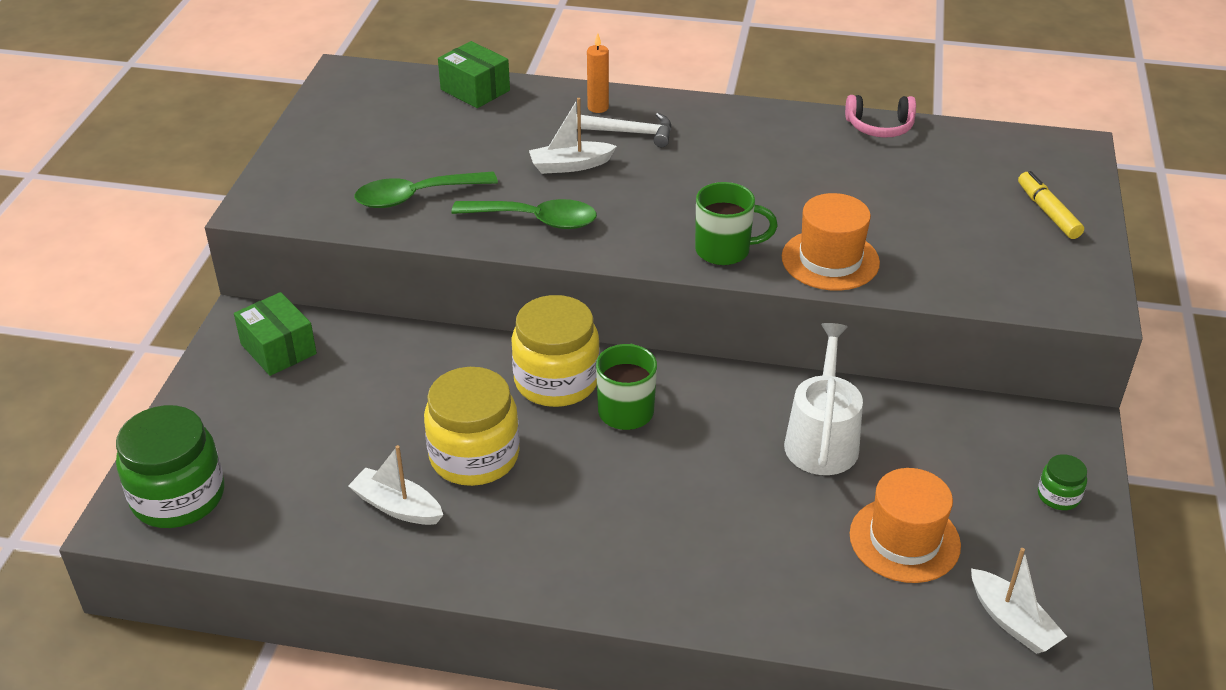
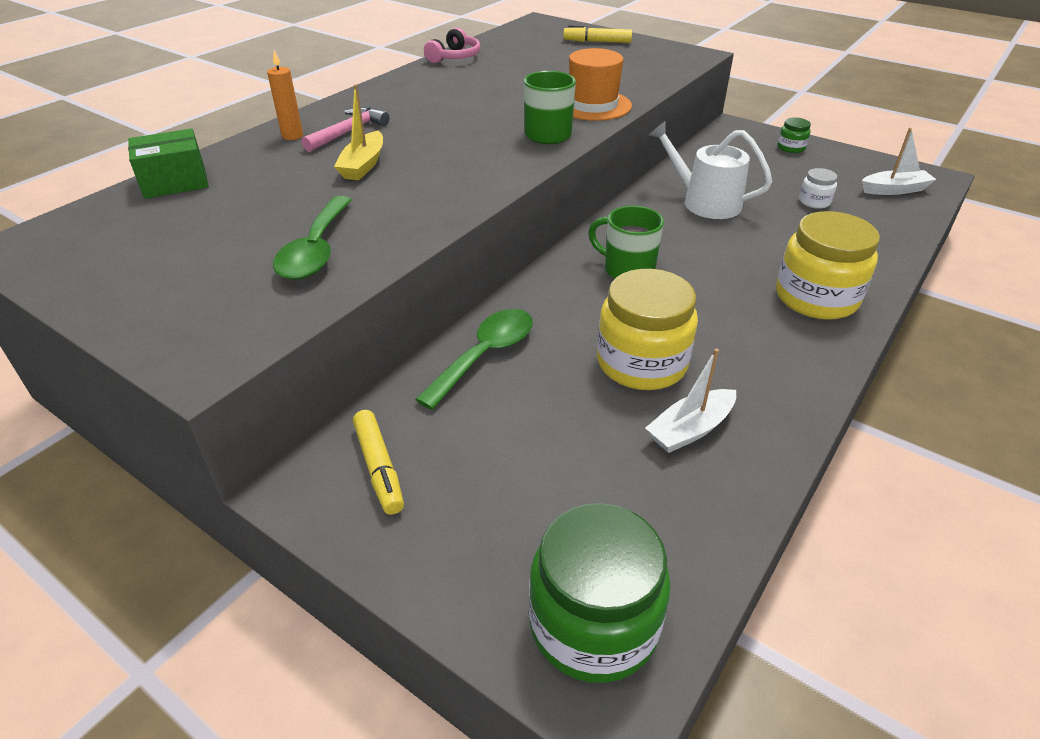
camera: 65 degrees left, 0 degrees up
(278, 349) = (379, 468): green box -> yellow marker
(536, 220) = (427, 197): green spoon -> green spoon (485, 355)
(556, 381) = (568, 294): yellow jar -> yellow jar (816, 298)
(570, 165) = (363, 165): white boat -> yellow boat
(630, 133) = (348, 132): white hammer -> pink hammer
(904, 540) = (814, 202): orange hat -> white jar

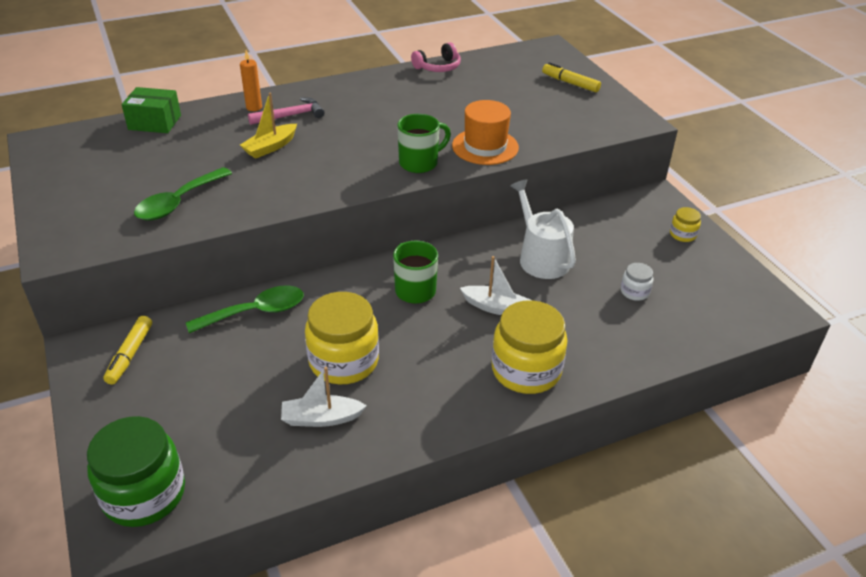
camera: 30 degrees right, 0 degrees up
(791, 148) = (682, 234): green jar -> yellow jar
(894, 190) = (724, 309): white boat -> white boat (496, 308)

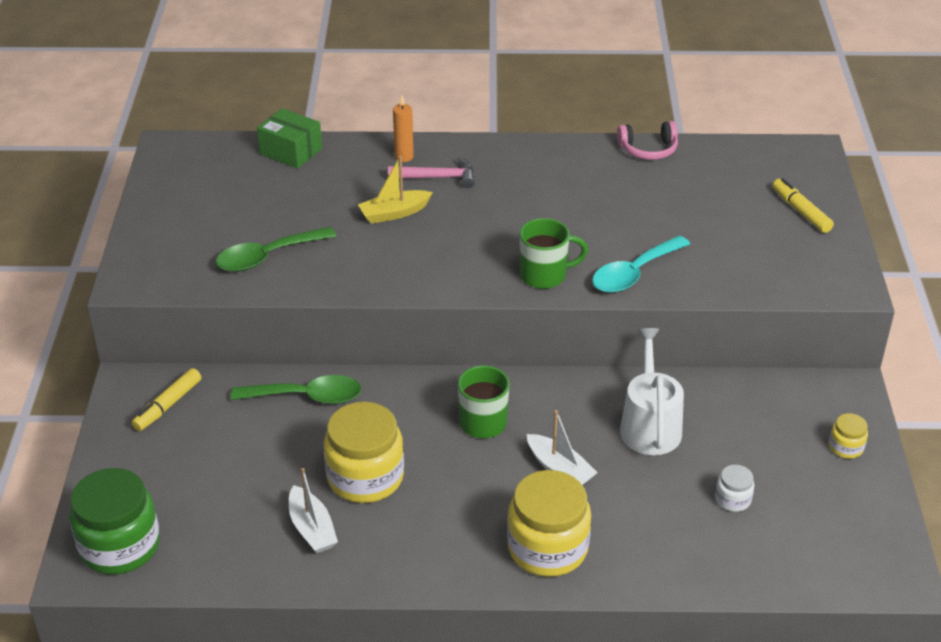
camera: 25 degrees right, 0 degrees up
(321, 418) = (312, 528): white boat -> white boat turned 135 degrees counterclockwise
(485, 147) = (633, 273): orange hat -> turquoise spoon

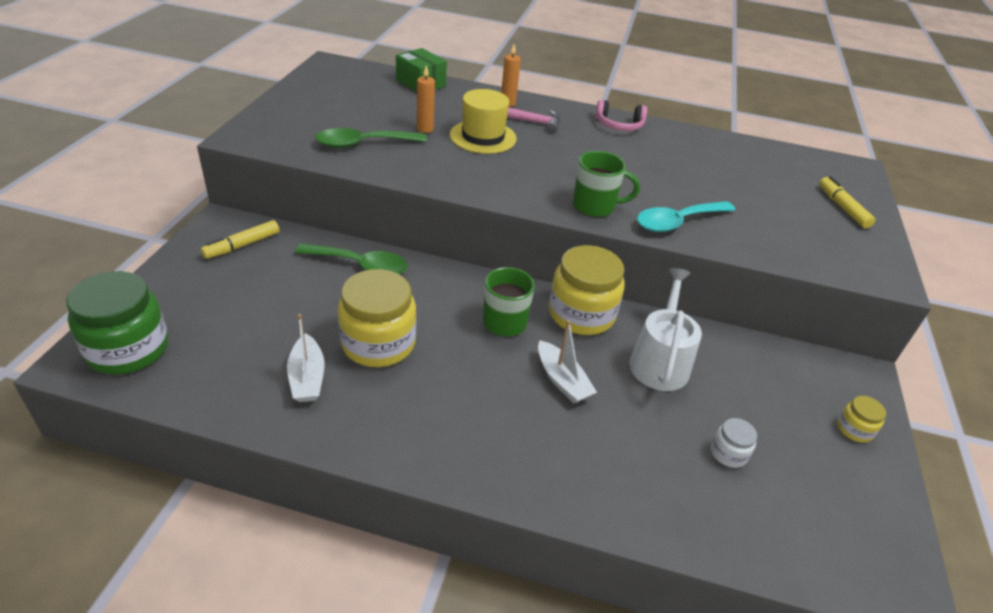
camera: 10 degrees right, 0 degrees up
(325, 218) = (425, 129): none -> orange candle
(394, 213) = (483, 137): yellow boat -> yellow hat
(547, 548) = (525, 455): yellow jar -> yellow jar (581, 314)
(648, 149) = (712, 138): pink headphones -> pink headphones (619, 125)

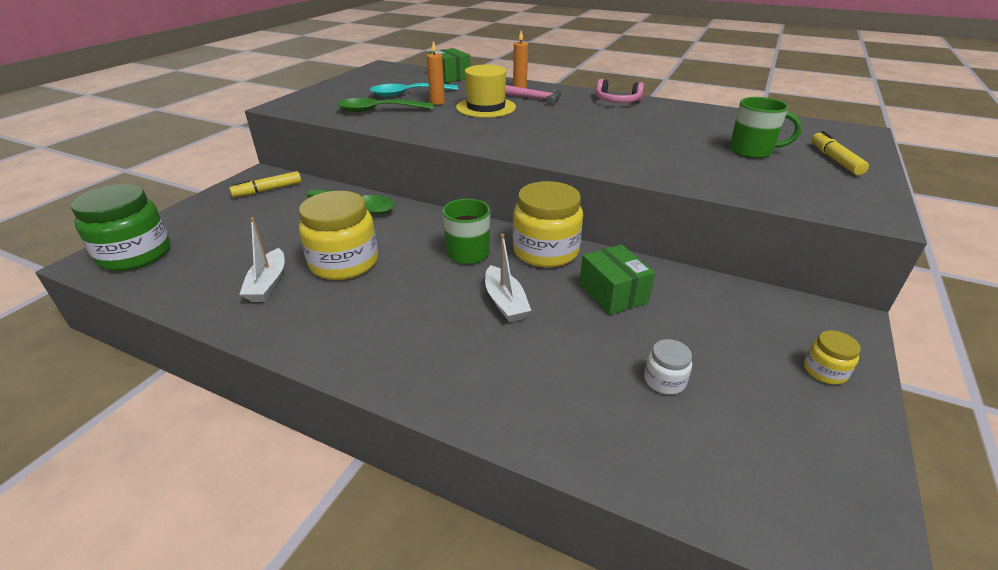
camera: 15 degrees right, 5 degrees down
(595, 206) = (568, 153): green mug -> green mug (752, 151)
(659, 361) = (613, 293): white watering can -> green box
(677, 222) = (647, 165): turquoise spoon -> turquoise spoon (407, 94)

